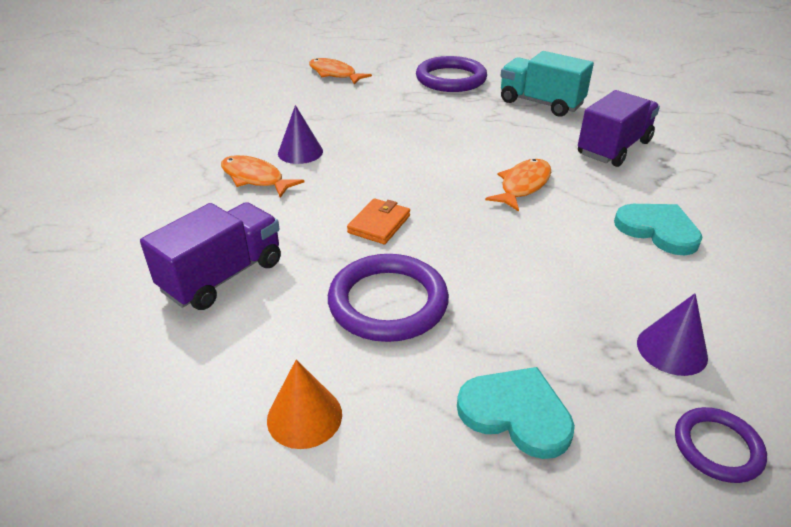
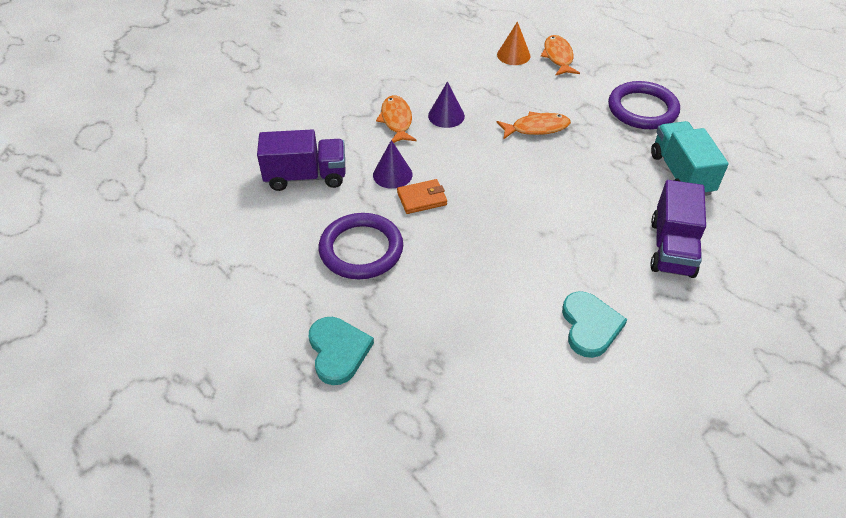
camera: 45 degrees right, 10 degrees up
(304, 416) = (253, 277): orange cone -> orange cone (513, 55)
(523, 185) = (551, 232): orange fish -> orange fish (536, 128)
(613, 148) = (672, 248): purple truck -> purple truck turned 105 degrees clockwise
(672, 349) = (466, 391): purple cone -> purple cone (392, 174)
(717, 447) = (404, 447): purple ring -> none

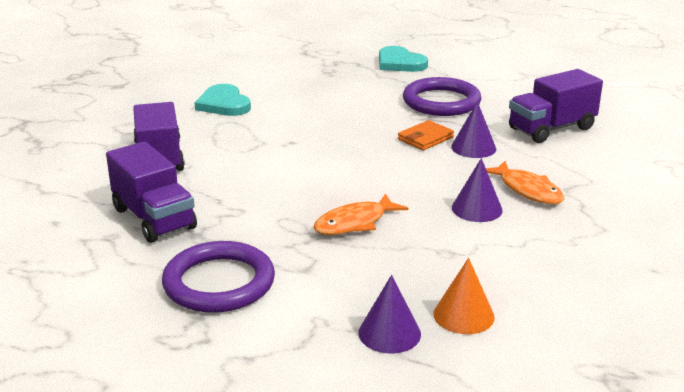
camera: 155 degrees right, 20 degrees down
(558, 57) = (389, 333): orange fish -> purple cone
(681, 174) = (154, 218): turquoise truck -> purple truck

